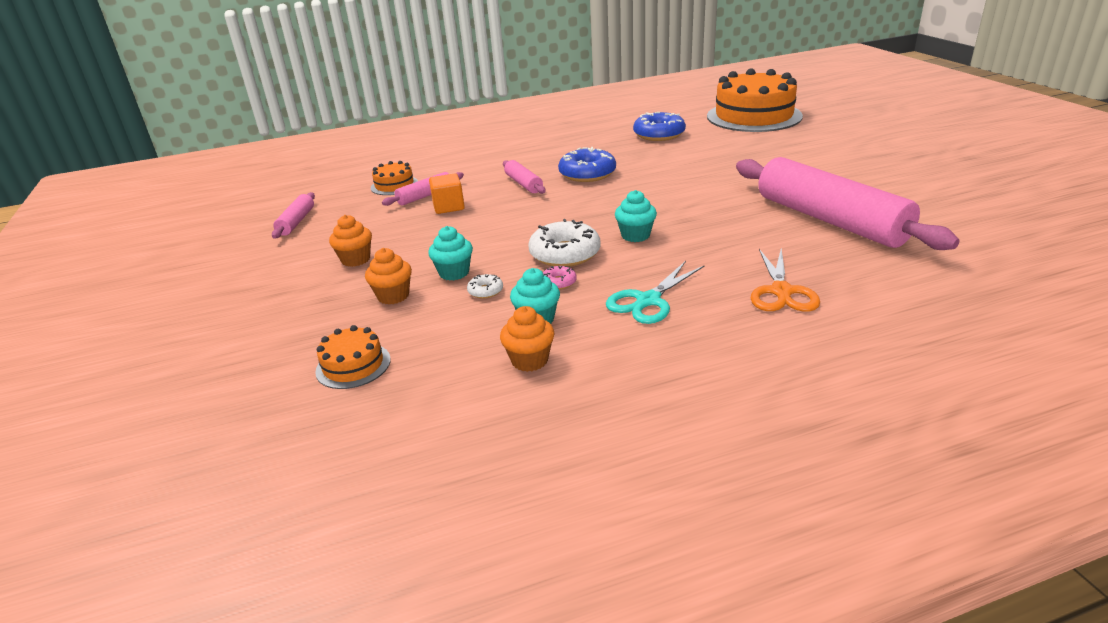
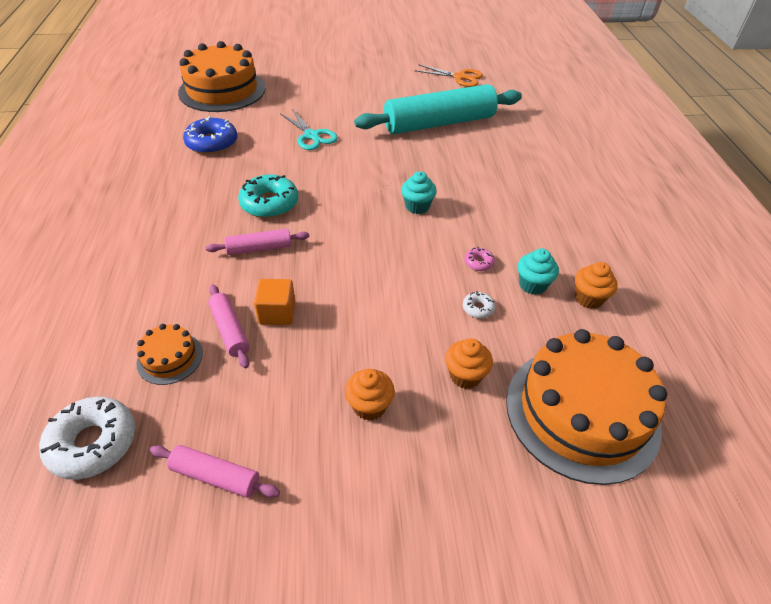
camera: 80 degrees left, 15 degrees up
(353, 365) = (581, 412): orange cake -> orange cake, size x2.24
(454, 273) = (435, 325): turquoise cupcake -> none
(565, 254) = (430, 250): white donut -> white donut (93, 443)
(587, 174) = (269, 203): blue donut -> turquoise donut
(648, 301) = (521, 225): turquoise scissors -> turquoise scissors (311, 136)
(781, 291) = (526, 170): orange scissors -> orange scissors (460, 77)
(830, 220) = (439, 123): pink rolling pin -> turquoise rolling pin

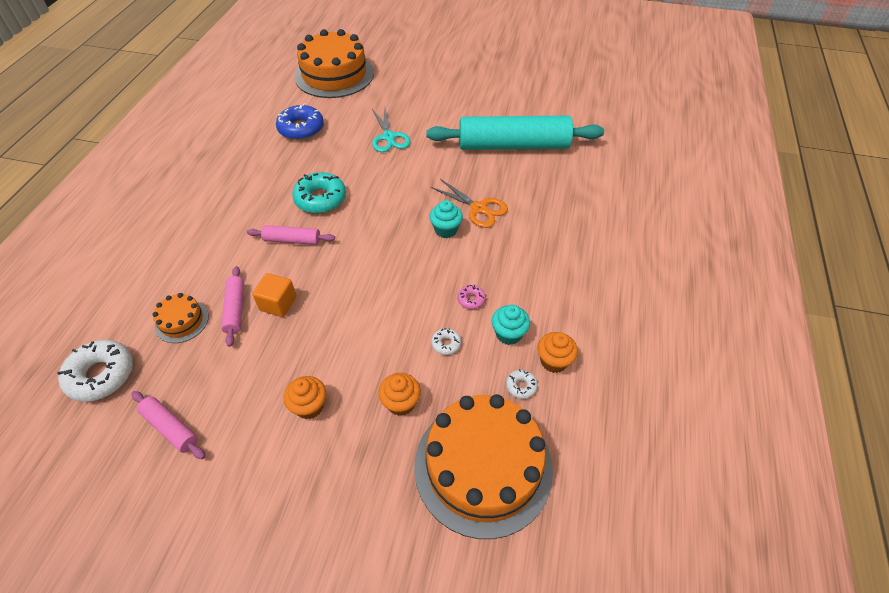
camera: 20 degrees right, 5 degrees up
(460, 77) = (562, 97): orange scissors -> orange scissors (478, 208)
(572, 328) = (521, 386): none -> white donut

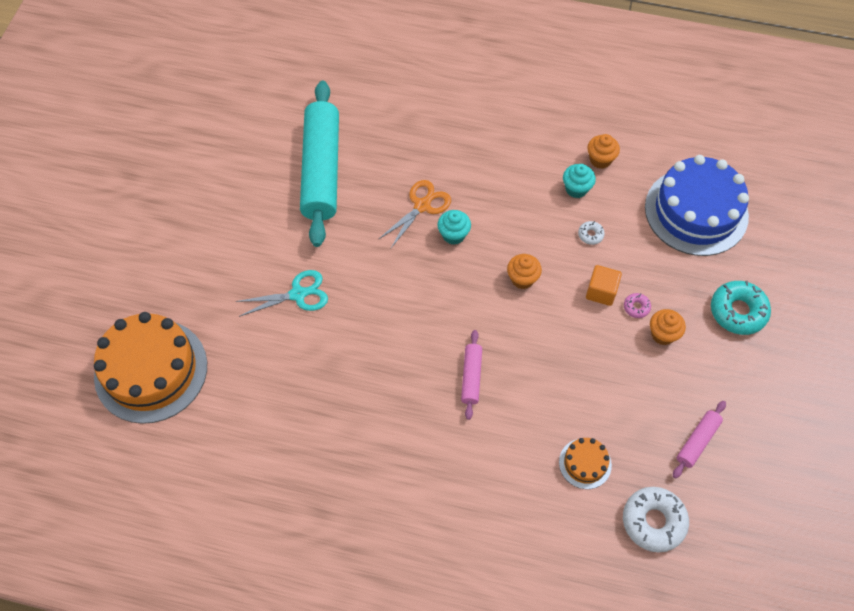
camera: 90 degrees left, 10 degrees up
(235, 309) = (566, 415): pink rolling pin -> none
(278, 304) = (557, 377): orange cube -> orange cube (601, 292)
(301, 128) = (273, 396): blue donut -> none
(320, 199) = (406, 357): turquoise donut -> turquoise donut (738, 311)
(401, 403) = (651, 267): orange cupcake -> orange cupcake (522, 279)
(471, 299) = (541, 215): pink donut -> pink donut (636, 307)
(483, 466) = (696, 211): orange cake -> blue cake
(521, 386) = (626, 183): white donut -> none

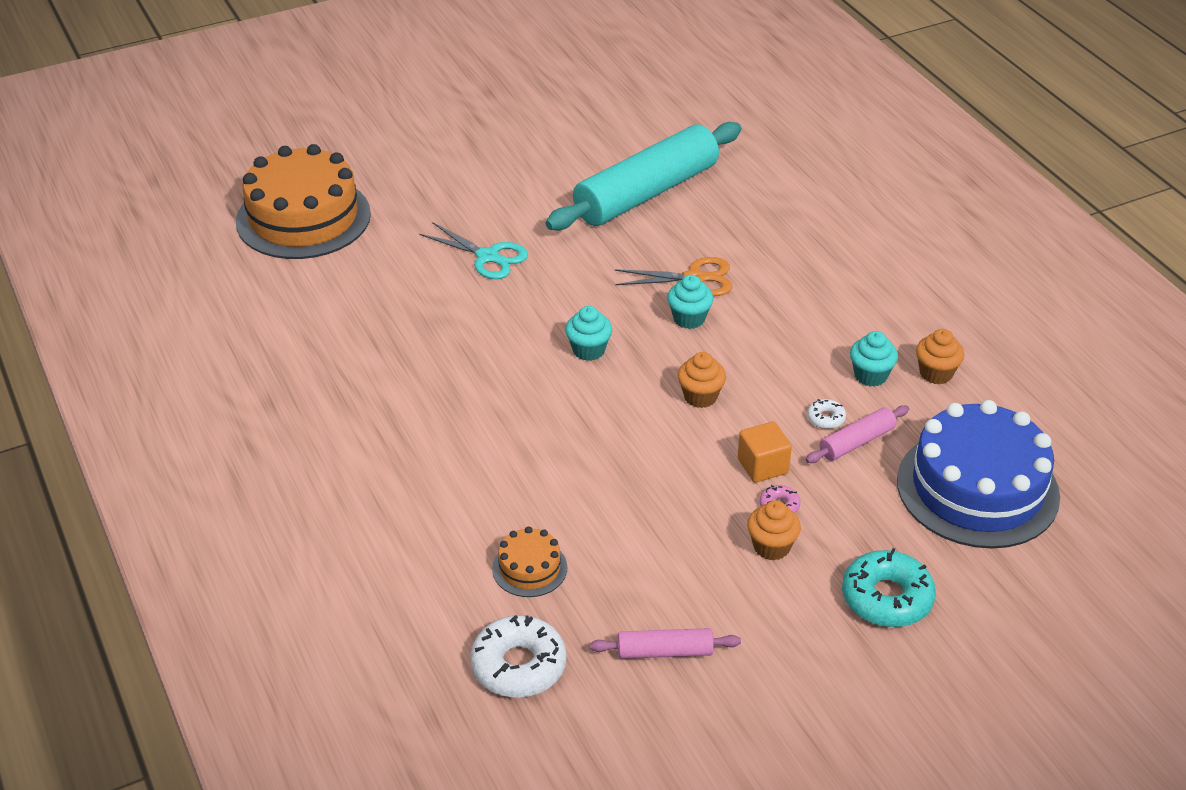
camera: 50 degrees right, 20 degrees down
(433, 304) = (588, 350): none -> turquoise cupcake
(471, 377) = (535, 423): pink rolling pin -> pink rolling pin (856, 442)

